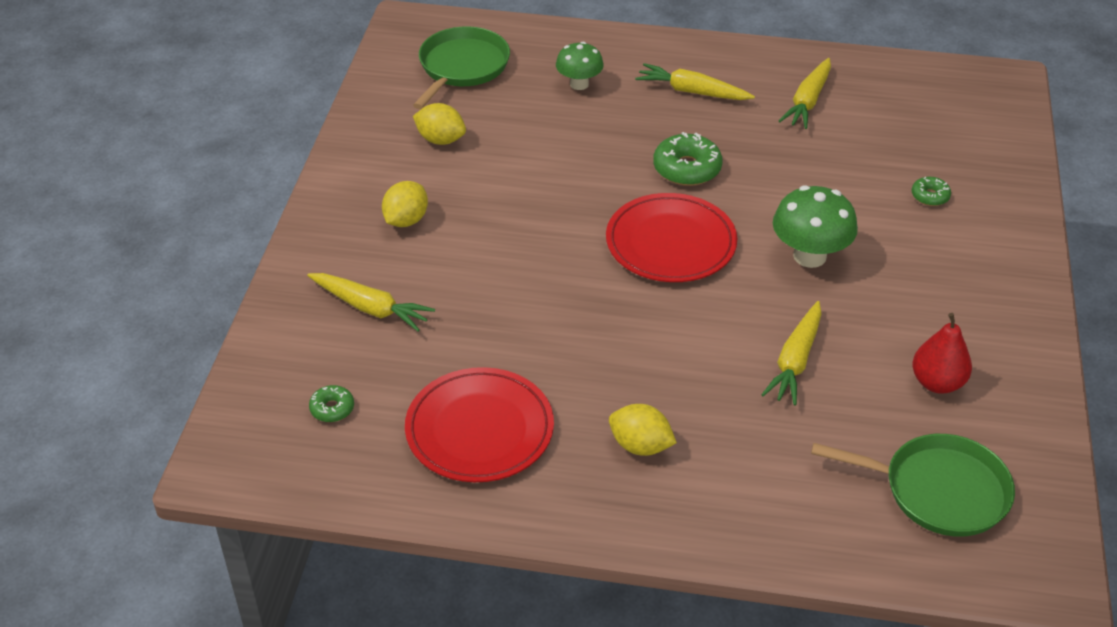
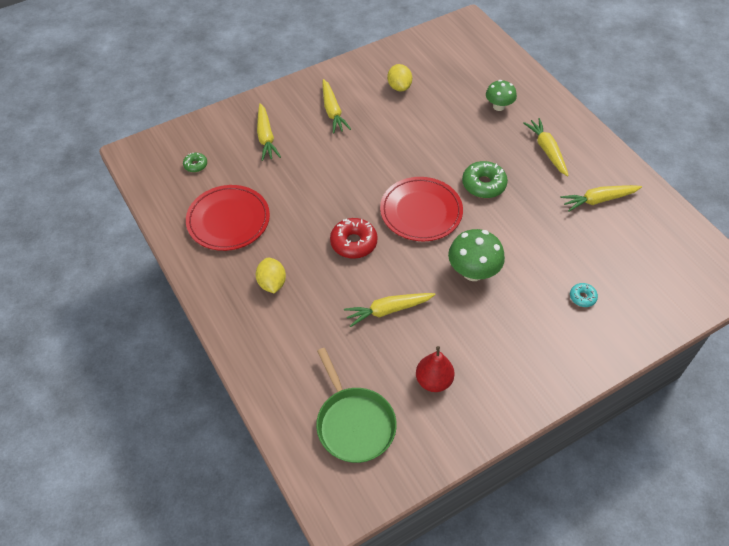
camera: 50 degrees right, 10 degrees up
(406, 220) = (332, 111): yellow lemon -> yellow carrot
(462, 67) = (459, 60): green pan -> none
(655, 330) = (353, 243): none -> red donut
(930, 196) = (582, 297): green donut -> turquoise donut

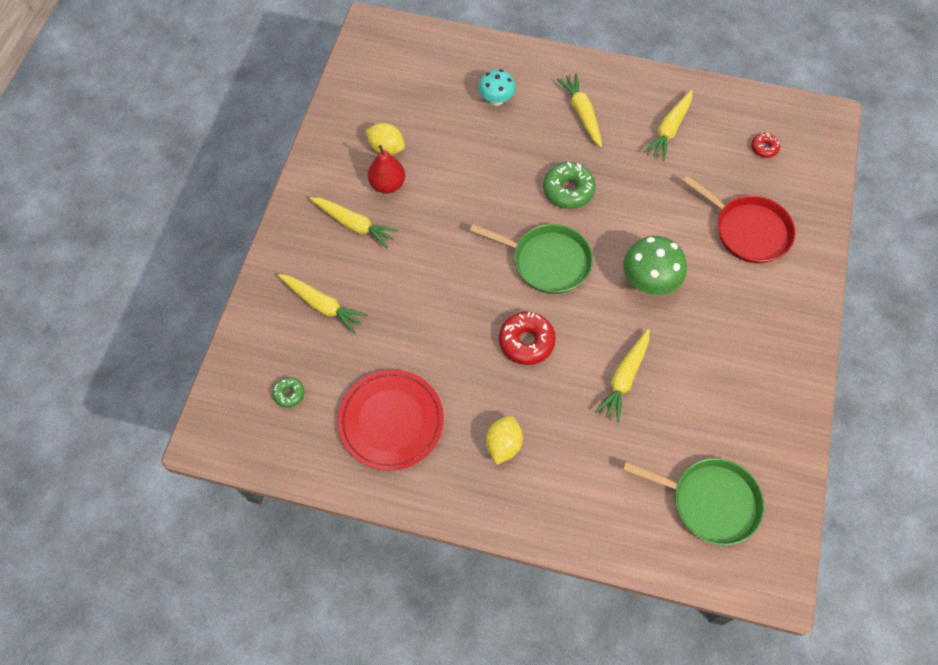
camera: 45 degrees left, 10 degrees up
(272, 283) = (503, 445): yellow lemon -> yellow lemon turned 75 degrees clockwise
(421, 211) = (547, 261): red plate -> green pan
(433, 381) = (725, 406): red pear -> red pear (387, 184)
(498, 106) = (496, 99): green mushroom -> turquoise mushroom
(546, 150) = (581, 113): yellow carrot -> yellow carrot turned 45 degrees clockwise
(582, 297) = (748, 231): turquoise donut -> red pan
(658, 259) = (764, 148): none -> red donut

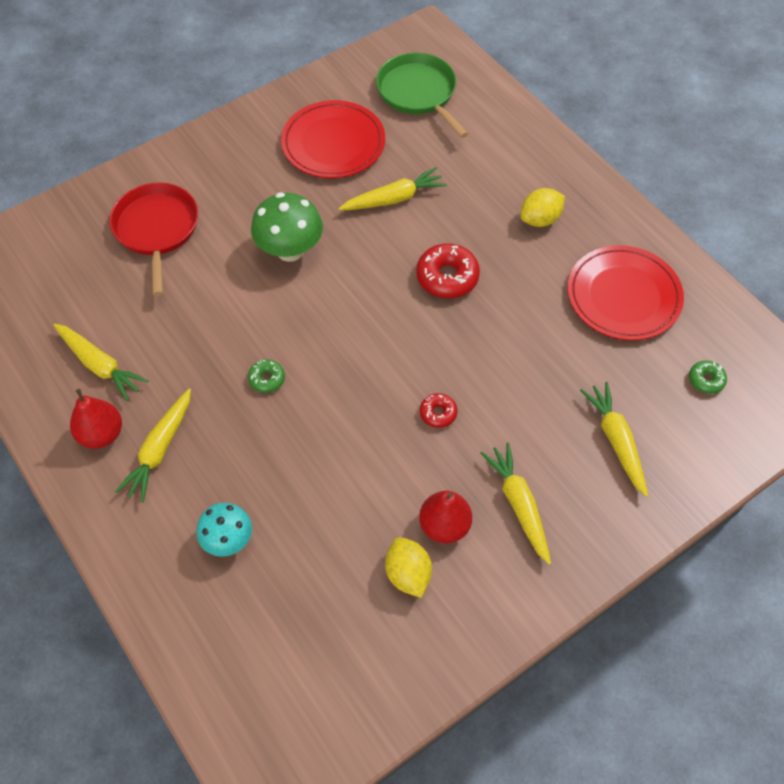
camera: 140 degrees left, 5 degrees down
(547, 261) = (359, 328): green pan -> none
(568, 190) = (267, 379): green donut -> green donut, size x0.55
(621, 99) = (101, 434): none -> red pear
(669, 130) = (100, 365): yellow carrot -> yellow carrot turned 60 degrees clockwise
(718, 393) = (333, 143): none -> red plate
(764, 148) = (44, 283): red donut -> red donut (438, 413)

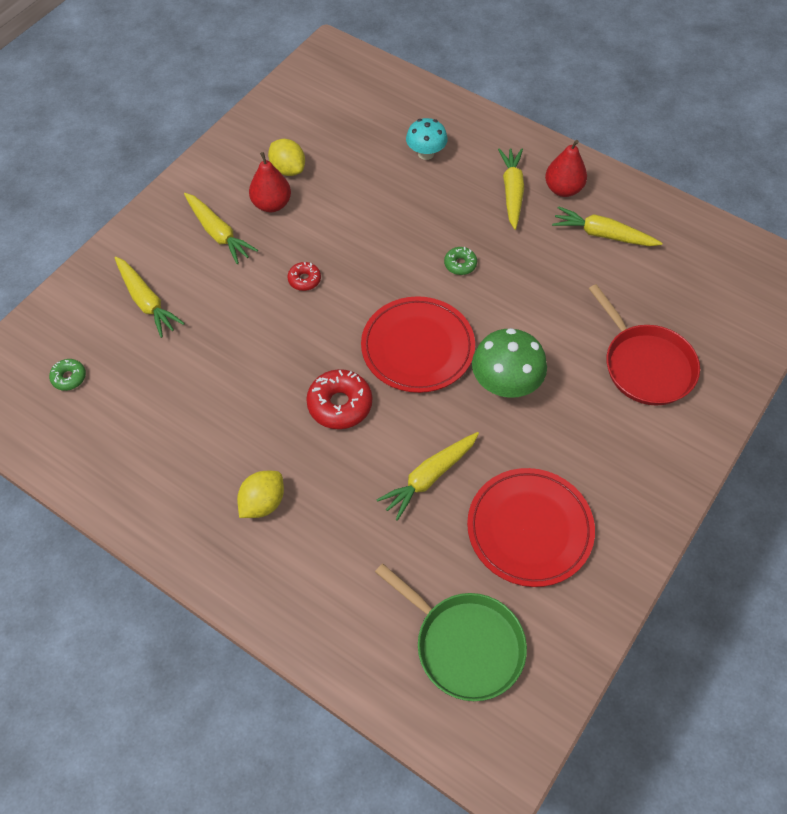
camera: 160 degrees right, 0 degrees up
(623, 296) = (157, 439): red plate -> red plate (417, 347)

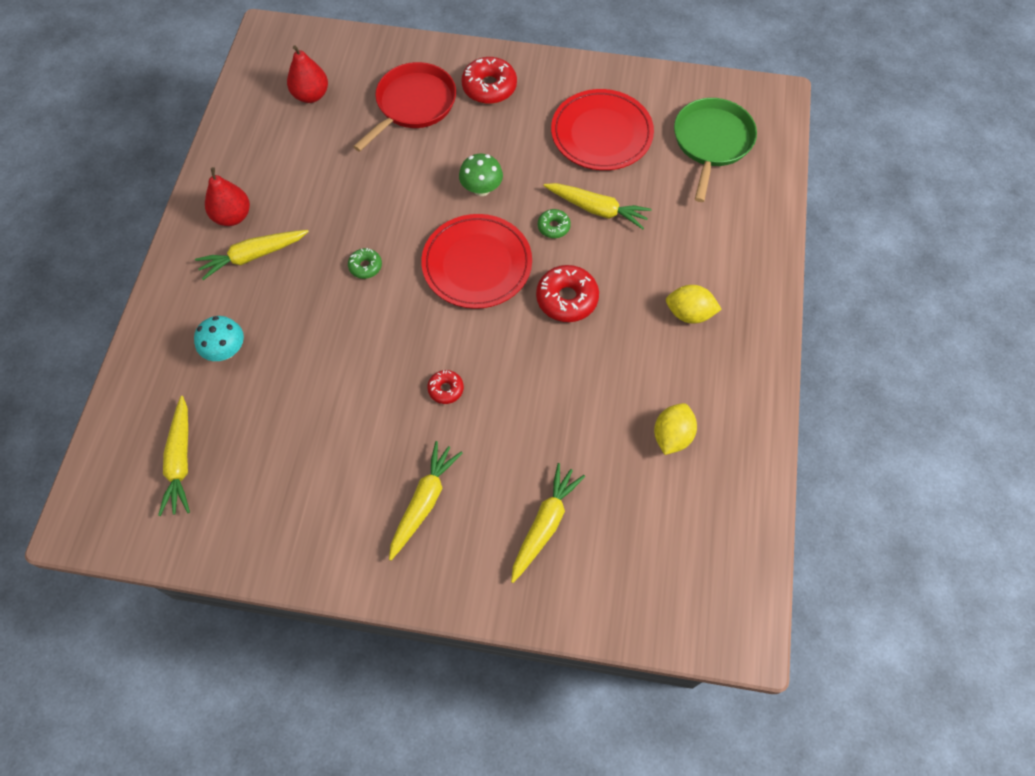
camera: 115 degrees left, 5 degrees up
(69, 377) = (669, 546): green donut -> green donut (553, 227)
(272, 204) = (360, 468): red pear -> red pear (311, 95)
(288, 169) = (301, 476): yellow lemon -> yellow lemon (672, 436)
(505, 384) = (481, 189): green mushroom -> green mushroom, size x0.65
(602, 235) = (280, 170): yellow carrot -> yellow carrot (181, 461)
(644, 445) = (489, 87): none -> red donut

